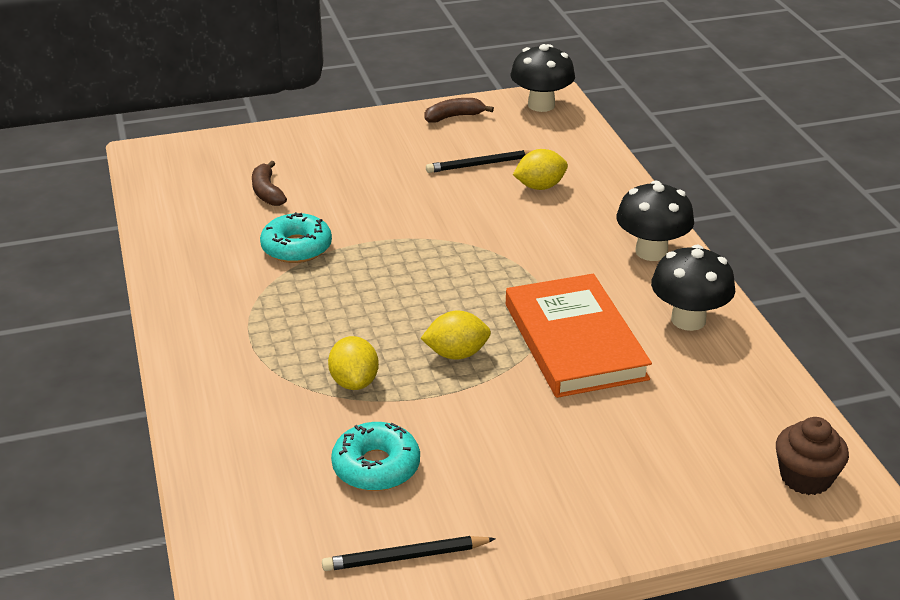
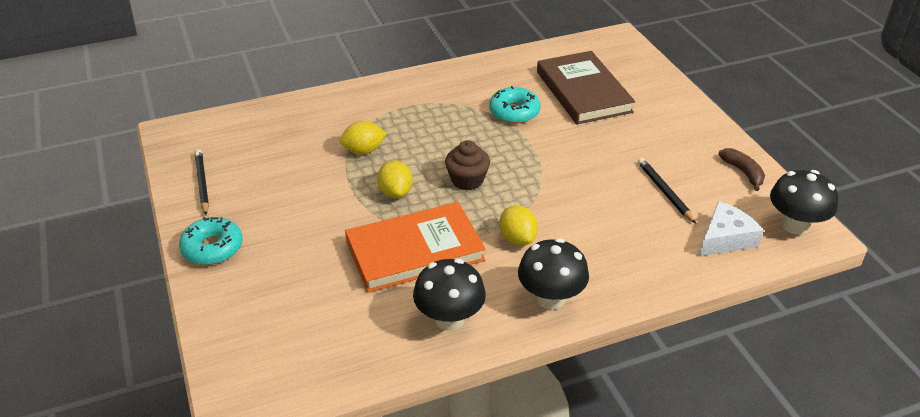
camera: 85 degrees right, 5 degrees up
(267, 192) = (583, 92): brown banana -> brown book
(376, 467) = (281, 166): turquoise donut -> turquoise donut (212, 248)
(540, 186) = (639, 228): yellow lemon -> yellow lemon (517, 238)
(558, 142) = (725, 238): none -> white cheese
(805, 477) = (247, 380): brown cupcake -> brown cupcake (467, 180)

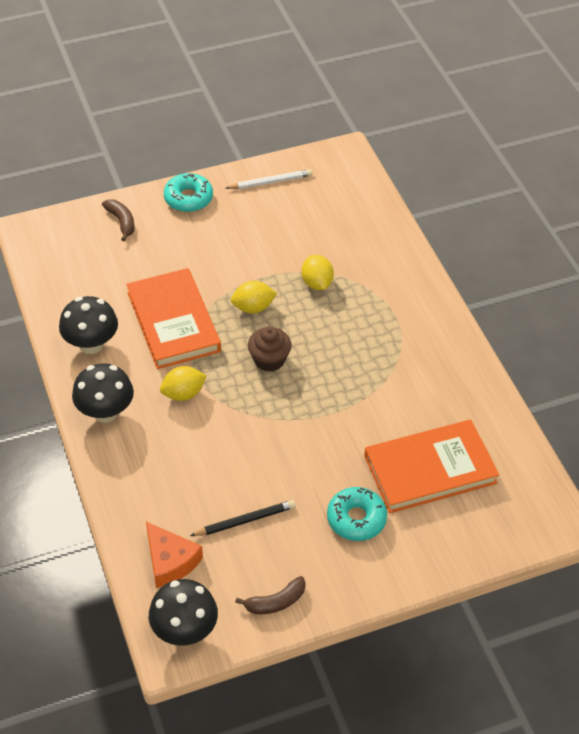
camera: 90 degrees right, 10 degrees up
(202, 183) = (271, 182): black pencil -> white pencil
(241, 306) = (121, 222): none -> brown banana
(514, 112) = (386, 402): turquoise donut -> turquoise donut (356, 519)
(583, 92) = (430, 470): brown book -> orange book
(725, 238) = (170, 561): white cheese -> orange cheese

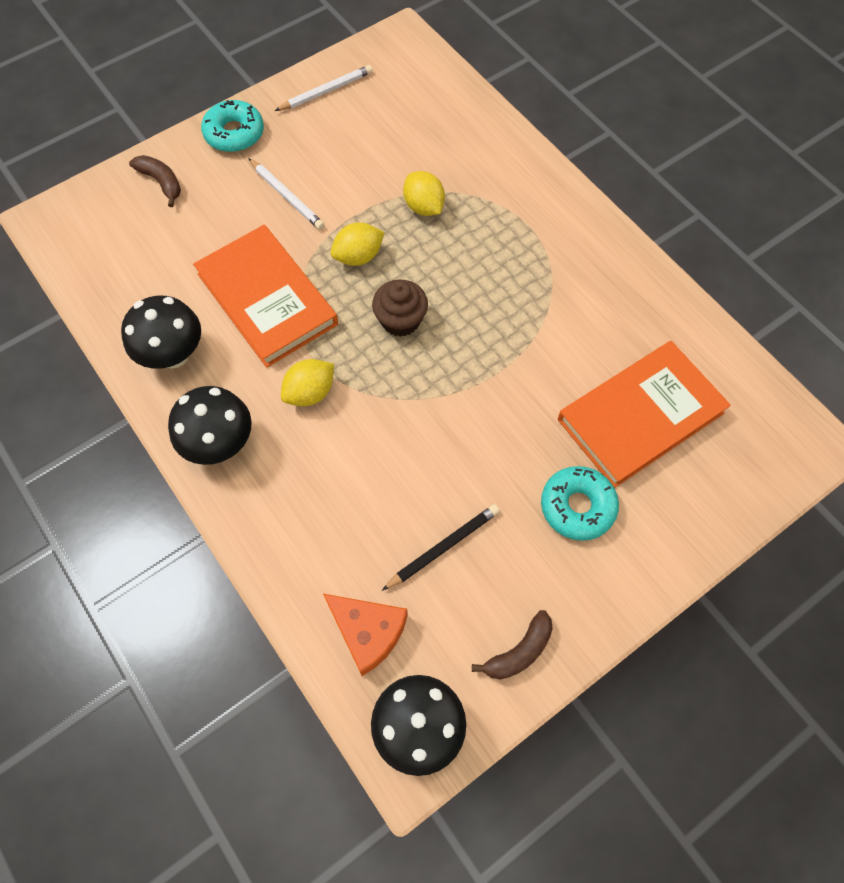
camera: 15 degrees left, 15 degrees up
(213, 252) = (287, 196): none -> white pencil

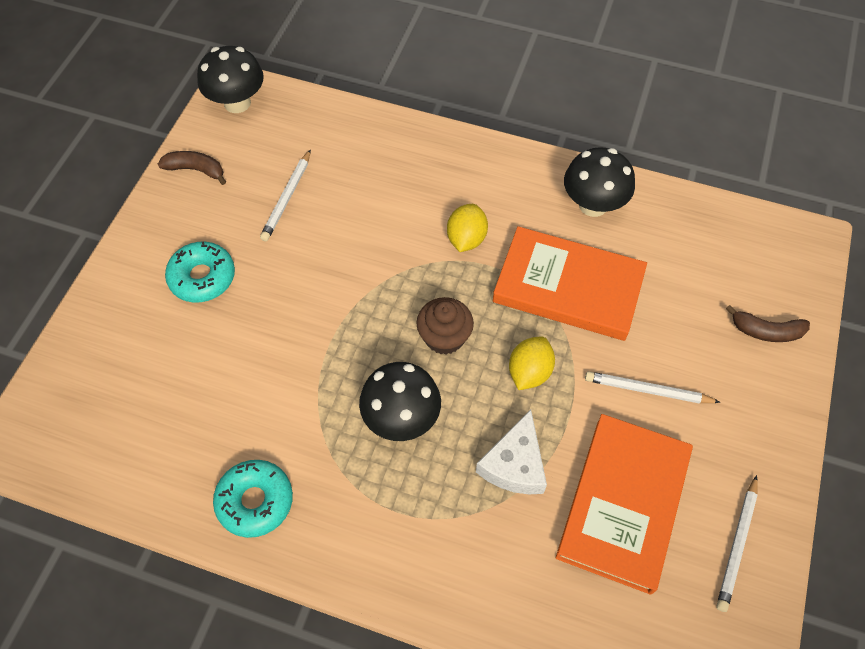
camera: 145 degrees right, 5 degrees down
(220, 443) = (497, 170): black mushroom -> black mushroom (401, 418)
(234, 134) = (765, 425): turquoise donut -> turquoise donut (255, 501)
(368, 632) = (303, 128): orange cheese -> none
(424, 207) = (514, 464): yellow lemon -> white cheese
(443, 547) = (287, 198): black pencil -> white pencil
(519, 651) = (196, 170): brown banana -> brown banana turned 90 degrees clockwise
(640, 416) = (184, 377): orange book -> orange book (623, 503)

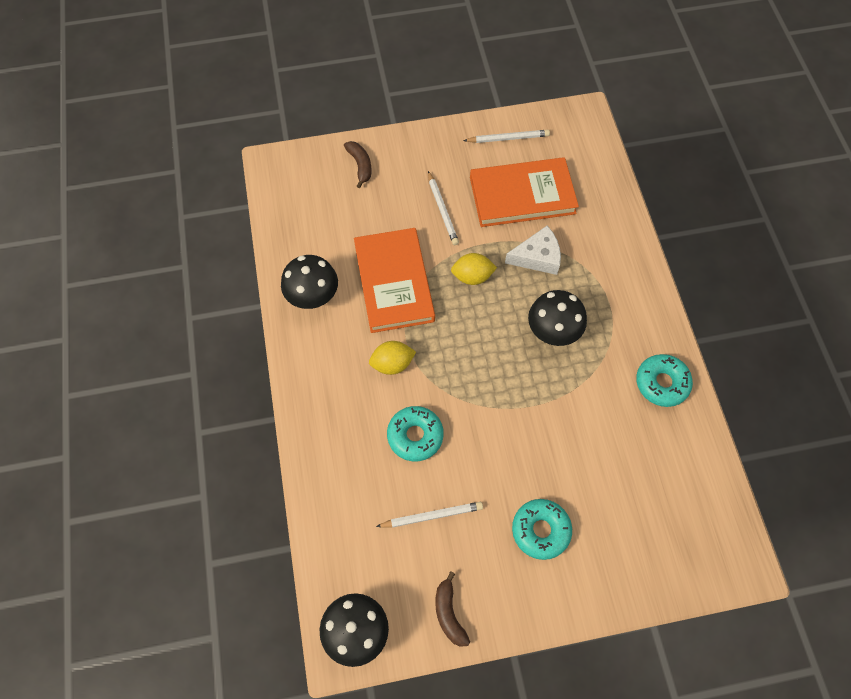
camera: 120 degrees left, 5 degrees up
(374, 221) = (415, 436): none -> turquoise donut
(444, 337) = (480, 337): brown cupcake -> none

